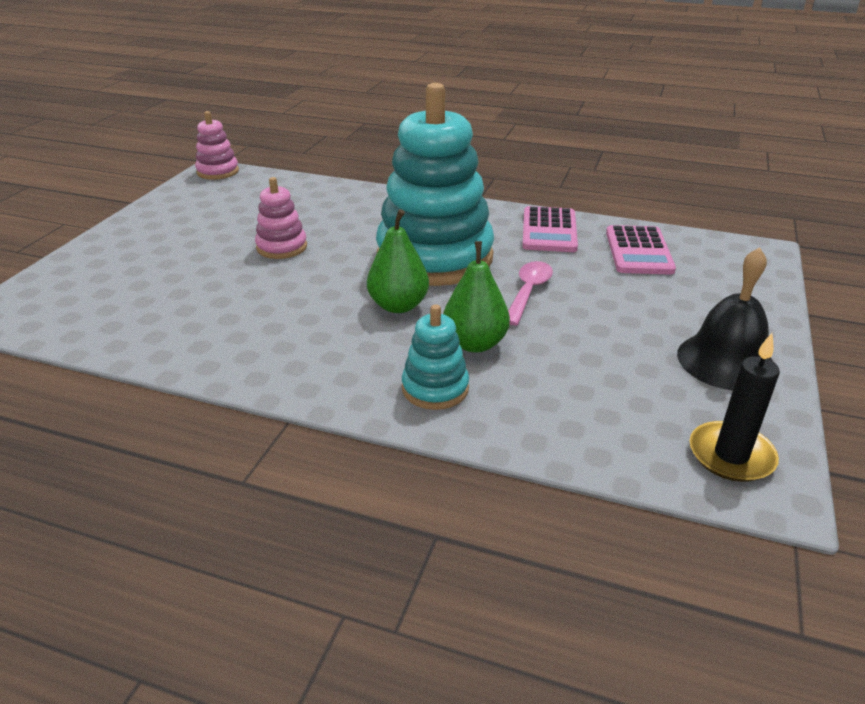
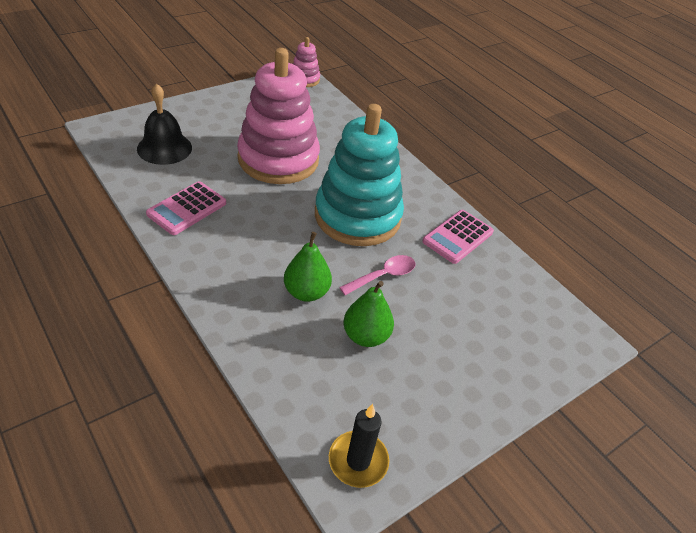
camera: 30 degrees right, 10 degrees up
(282, 247) = (278, 159): pink stacking toy -> pink stacking toy, size x2.25
(398, 306) = (295, 240): green pear -> green pear (365, 336)
(435, 388) = (250, 307): turquoise stacking toy -> none
(638, 251) = (499, 288): pink calculator -> pink calculator (187, 208)
(726, 361) = (443, 403): black bell -> black bell (164, 148)

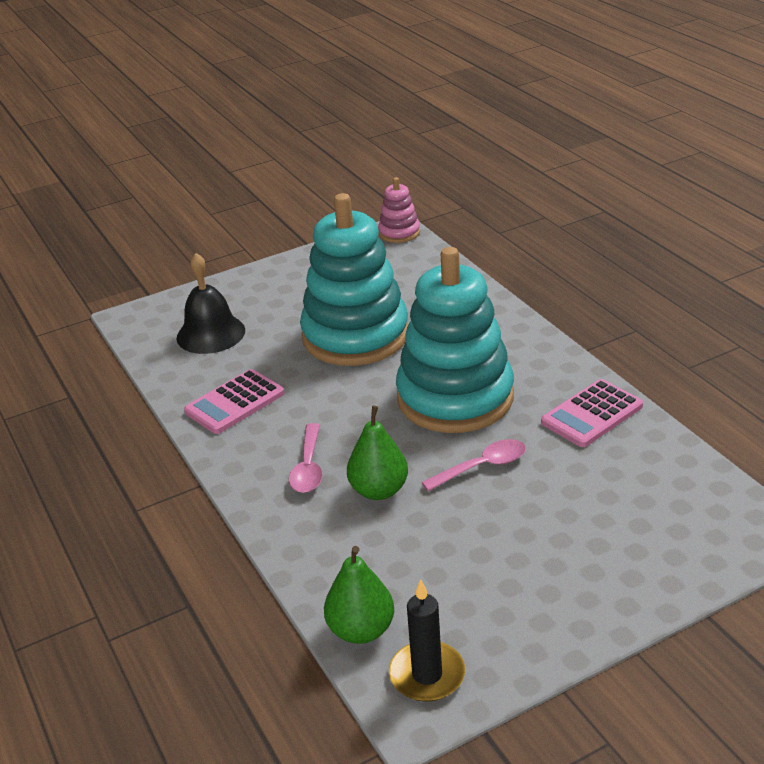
camera: 15 degrees right, 10 degrees down
(249, 269) = (308, 467): none -> pink spoon
(278, 159) = (355, 336): pink stacking toy -> turquoise stacking toy
(365, 336) = (451, 537): green pear -> green pear (361, 630)

